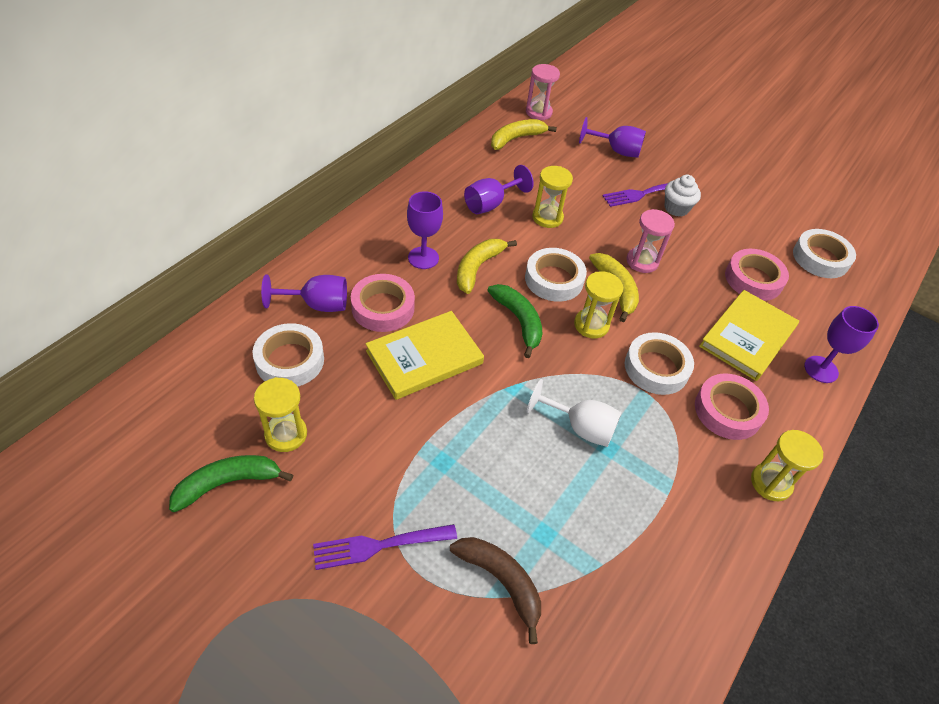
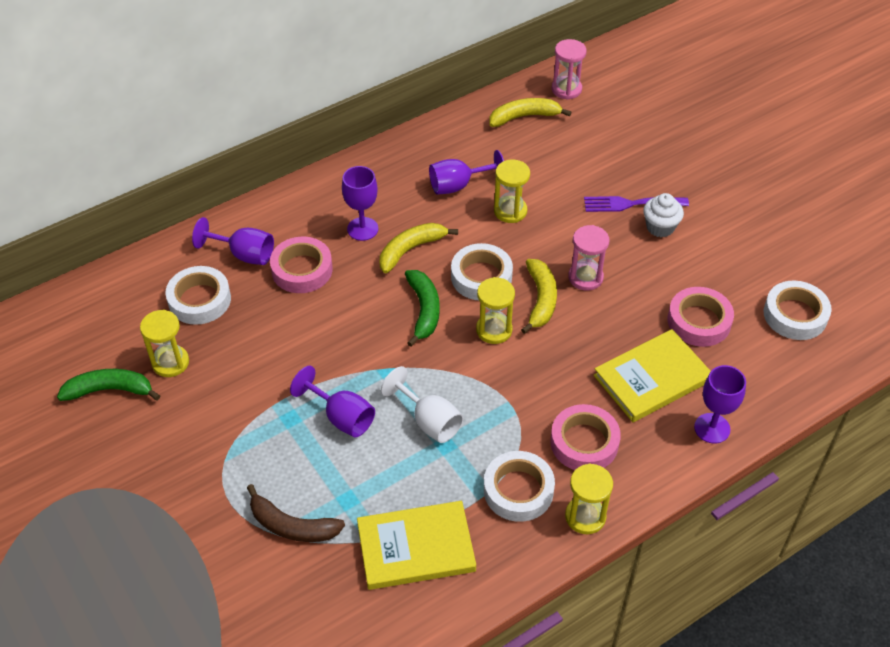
camera: 25 degrees right, 0 degrees up
(378, 546) = (206, 470): purple fork -> none
(424, 357) = (318, 324): yellow book -> yellow book (416, 547)
(501, 582) = (292, 526): brown banana -> brown banana turned 135 degrees clockwise
(616, 151) = (630, 149): purple goblet -> purple goblet (341, 417)
(656, 368) = (536, 385): white tape -> white tape (518, 490)

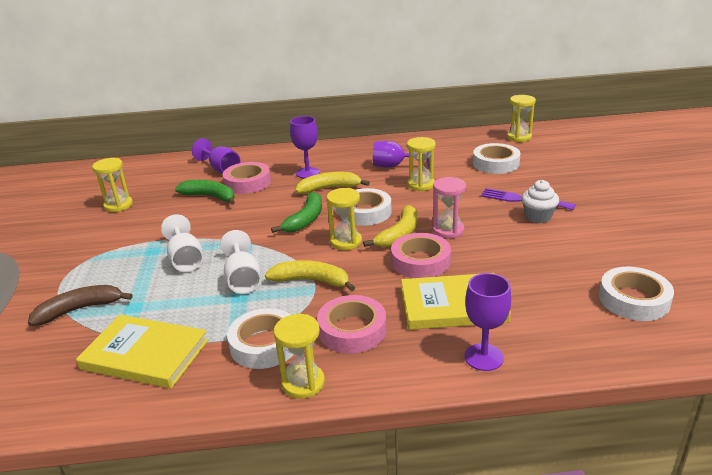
camera: 30 degrees right, 20 degrees down
(110, 390) = (70, 209): green banana -> green banana (210, 197)
(199, 300) = (171, 182): white tape -> white tape (495, 163)
(292, 526) = (80, 309): brown banana -> brown banana turned 105 degrees clockwise
(341, 417) = (185, 259): purple goblet -> white goblet
(524, 117) = (475, 144): yellow banana -> yellow banana (311, 281)
(566, 89) = (519, 137): pink hourglass -> yellow hourglass
(699, 321) = (529, 280): pink tape -> pink tape (420, 261)

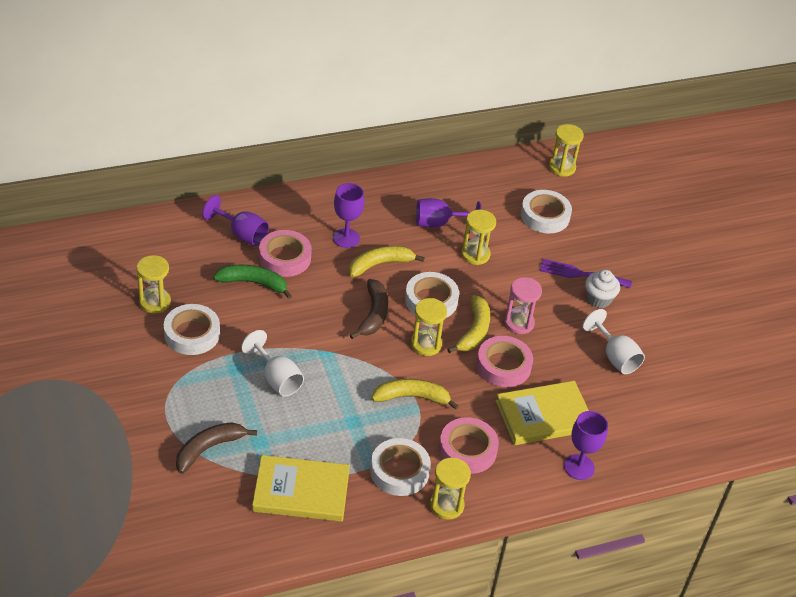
camera: 20 degrees left, 15 degrees up
(243, 279) = (346, 400): white goblet -> white goblet (615, 357)
(305, 219) = (373, 314): green banana -> brown banana
(634, 300) = (687, 398): white tape -> white tape (192, 334)

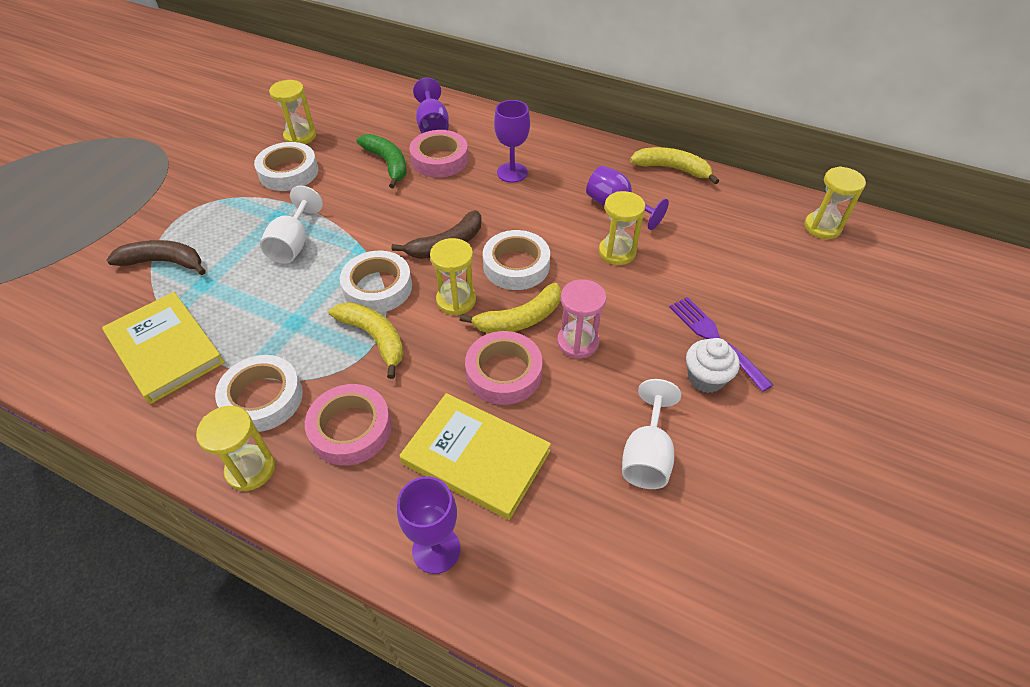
camera: 50 degrees right, 5 degrees up
(380, 264) = (512, 209): yellow banana -> yellow banana (672, 169)
(545, 216) = (743, 260): white tape -> white tape (378, 287)

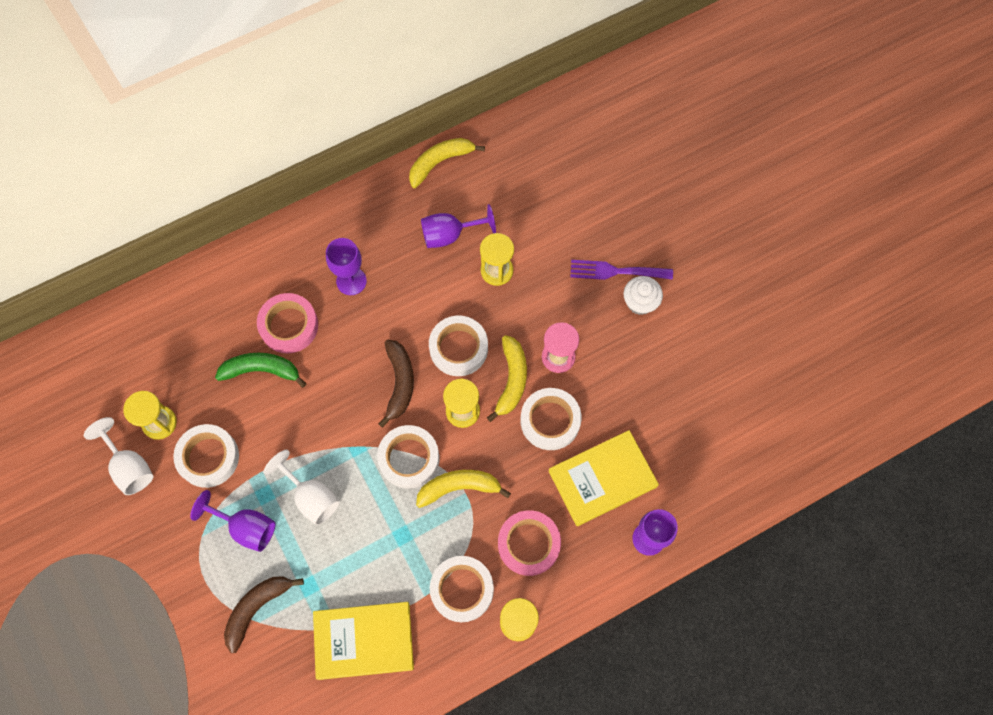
camera: 55 degrees left, 20 degrees up
(432, 126) = (235, 303): purple goblet -> purple goblet (245, 527)
(504, 373) = (550, 421): pink tape -> white tape
(647, 455) = (667, 379): white goblet -> white goblet (129, 467)
(822, 227) = (574, 118): yellow hourglass -> none

